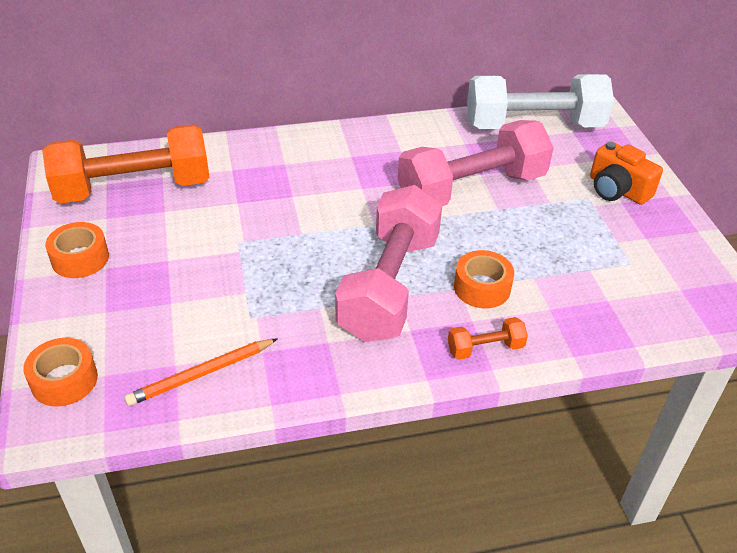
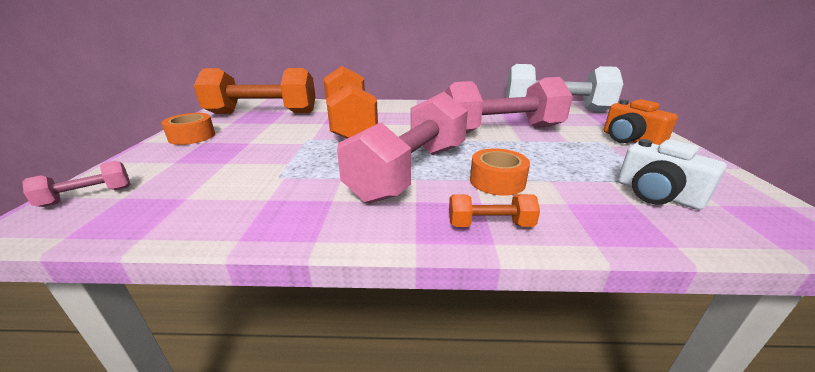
camera: 15 degrees right, 15 degrees down
(64, 380) = (87, 196): orange tape -> pink dumbbell
(201, 374) = (199, 207): orange pencil -> none
(274, 199) = (349, 124): none -> orange dumbbell
(630, 283) = (657, 194): none -> white camera

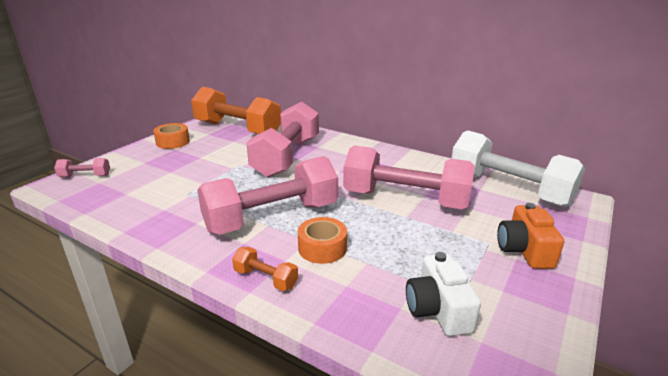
camera: 30 degrees right, 0 degrees up
(349, 124) = (286, 157): orange dumbbell -> pink dumbbell

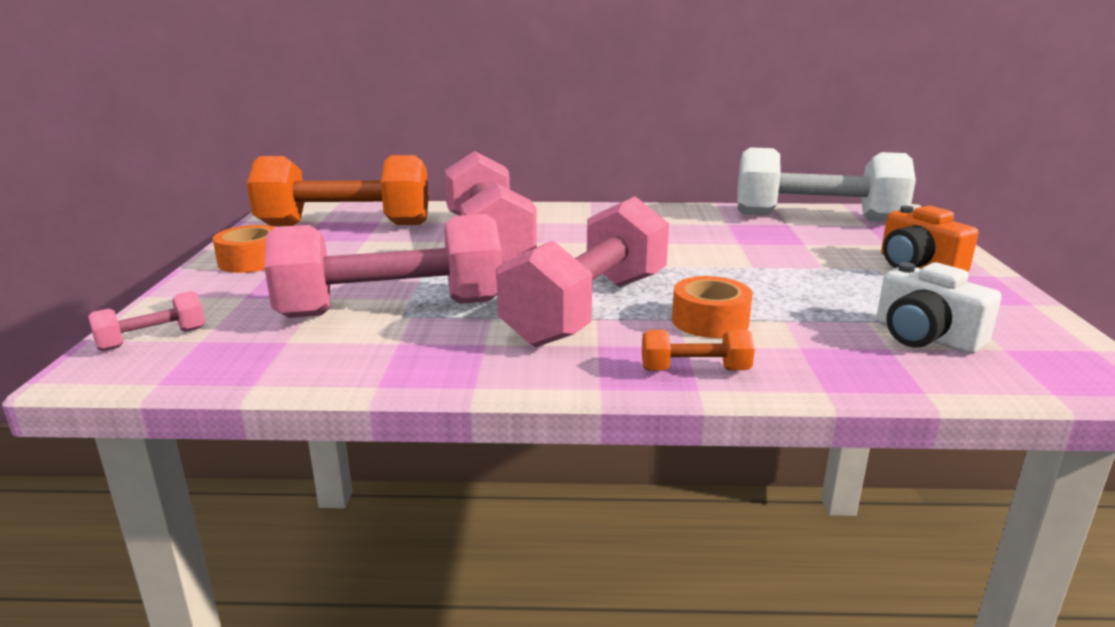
camera: 30 degrees left, 5 degrees down
(405, 200) = (725, 252): pink dumbbell -> pink dumbbell (391, 309)

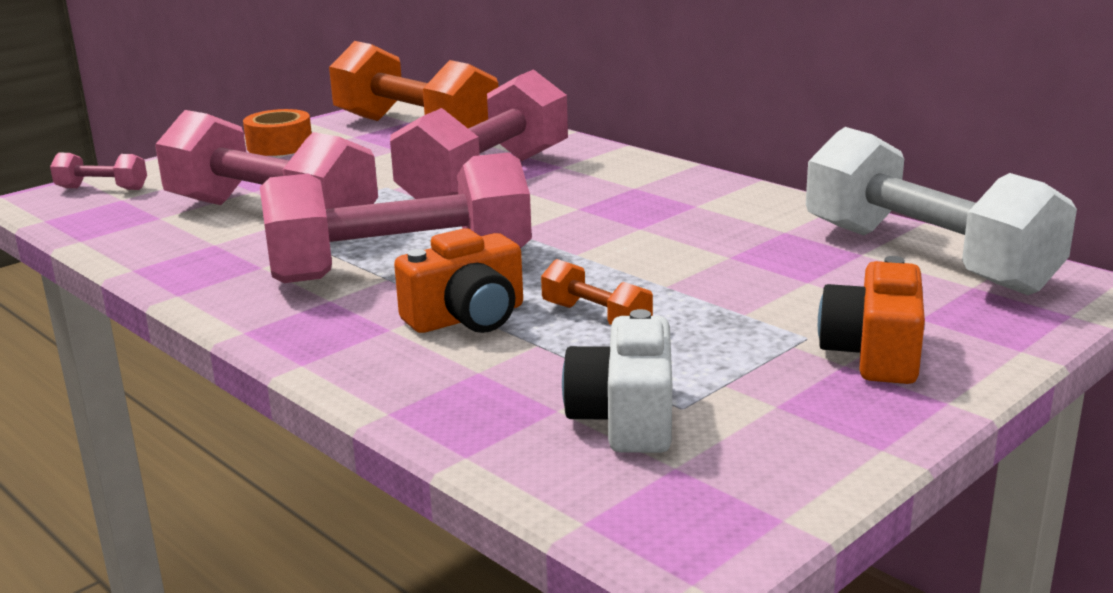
camera: 45 degrees right, 0 degrees up
(695, 370) = (339, 349): orange dumbbell -> orange dumbbell (596, 317)
(710, 321) = (467, 317): orange tape -> orange camera

